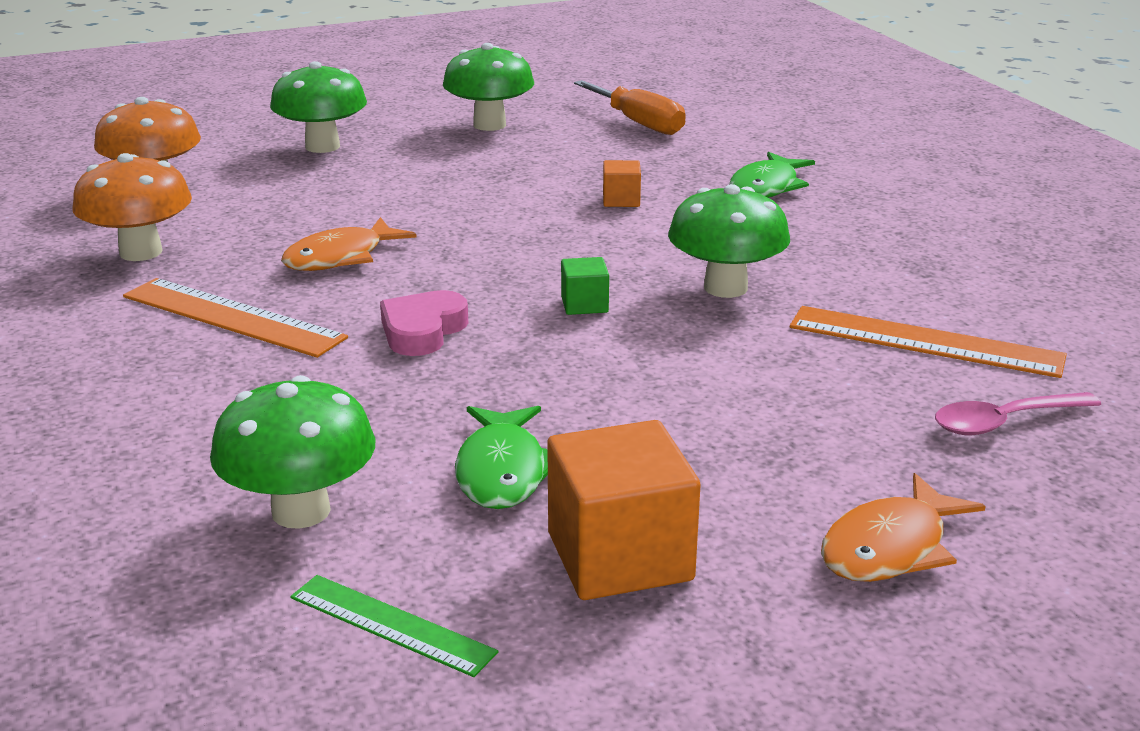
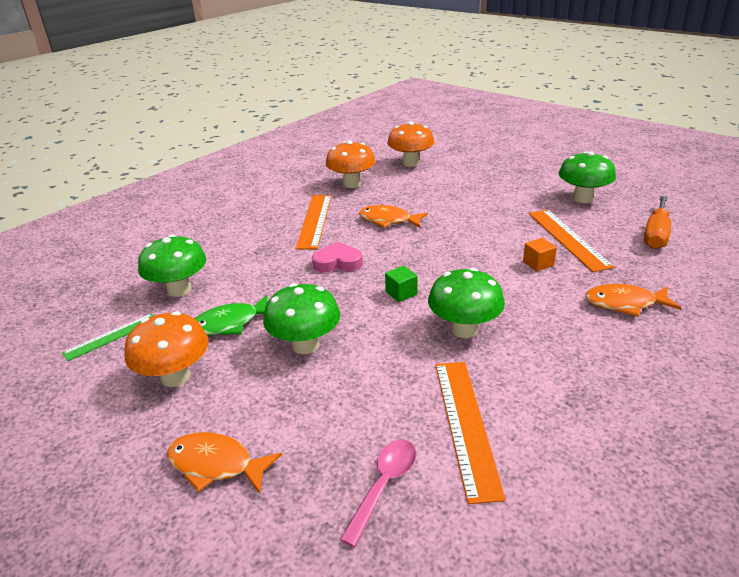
camera: 65 degrees right, 5 degrees up
(322, 146) = (496, 174): green mushroom -> green mushroom (305, 345)
(392, 624) = (111, 336): green ruler -> green ruler turned 45 degrees clockwise
(582, 166) = (567, 239): none -> orange ruler
(619, 557) = (175, 377): orange cube -> orange mushroom
(767, 187) = (625, 303): green fish -> orange fish
(1004, 422) = (384, 485): pink spoon -> pink spoon turned 75 degrees clockwise

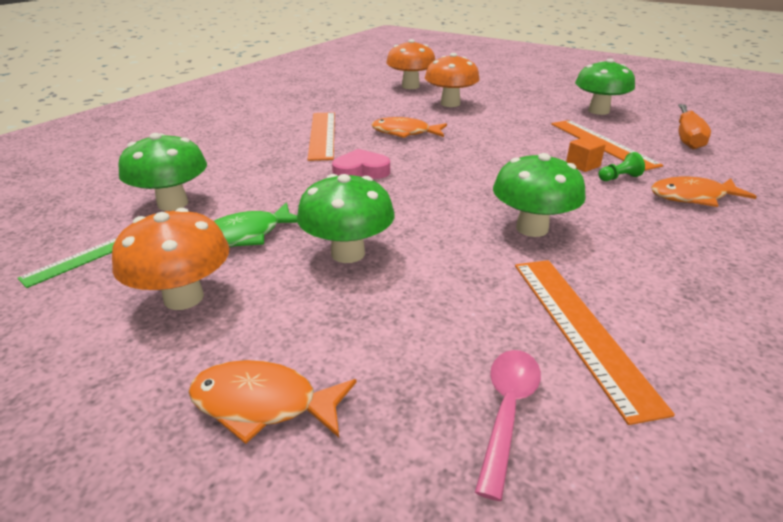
camera: 10 degrees left, 0 degrees up
(352, 184) = (353, 103): orange mushroom -> orange mushroom (450, 104)
(401, 293) = (445, 197): green cube -> none
(566, 279) = (619, 178): none -> green pawn

